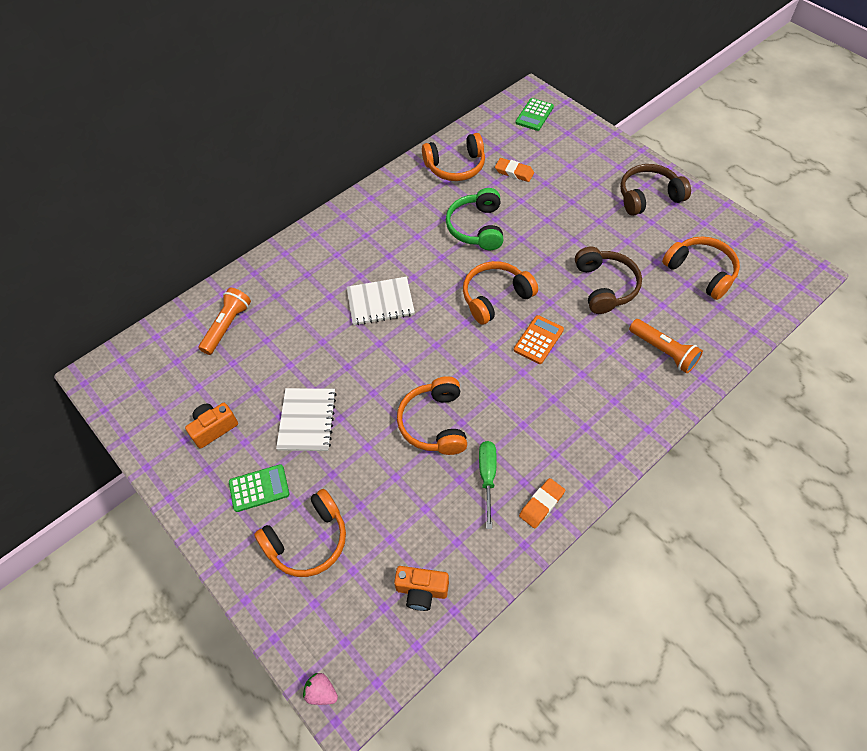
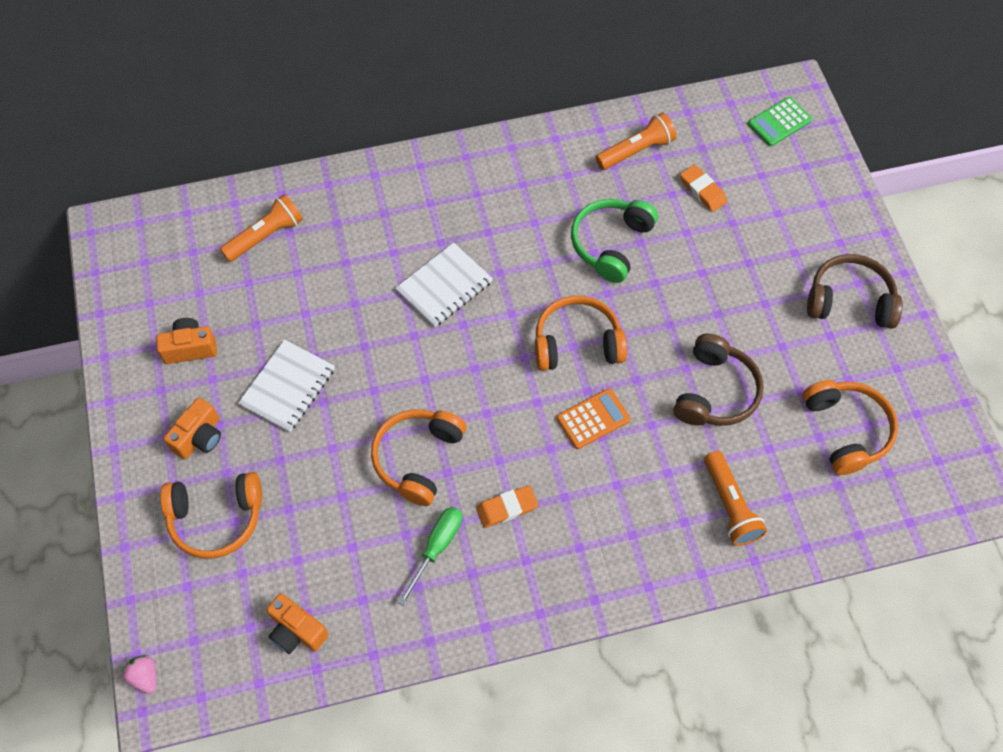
camera: 25 degrees right, 5 degrees up
(259, 488) = (199, 437): green calculator -> orange camera
(380, 302) = (444, 286): white notebook -> white notebook turned 60 degrees counterclockwise
(455, 166) = (636, 151): orange headphones -> orange flashlight
(541, 504) = (475, 607): orange eraser -> orange eraser (507, 508)

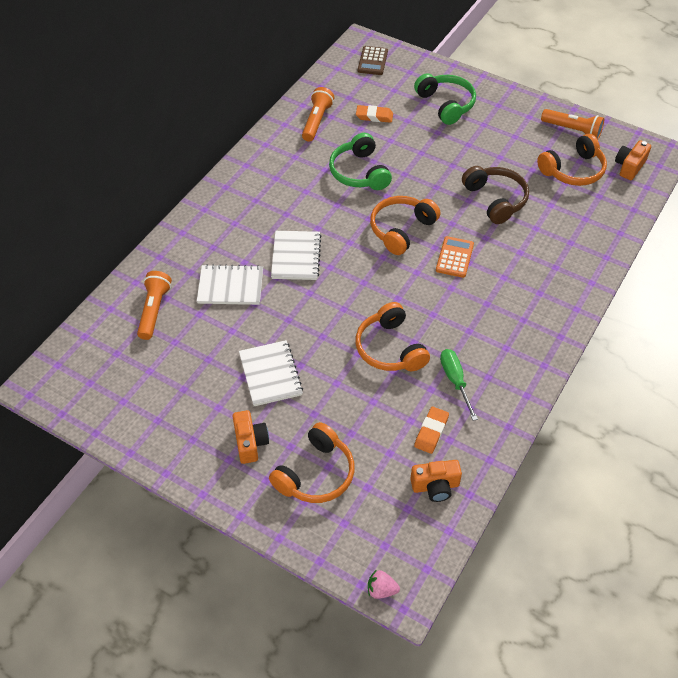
camera: 45 degrees left, 10 degrees down
(190, 348) = (182, 403): orange camera -> orange camera (629, 167)
(353, 267) = (230, 286): none -> white notebook
(507, 508) = (466, 332): orange eraser -> orange eraser (431, 432)
(730, 505) = (566, 243): orange flashlight -> orange flashlight (572, 130)
(779, 122) = (372, 61): green calculator -> brown calculator
(798, 236) = (446, 104): none -> green headphones
(846, 430) = (573, 170): orange headphones -> orange headphones turned 120 degrees clockwise
(849, 300) = (504, 115): brown headphones -> none

